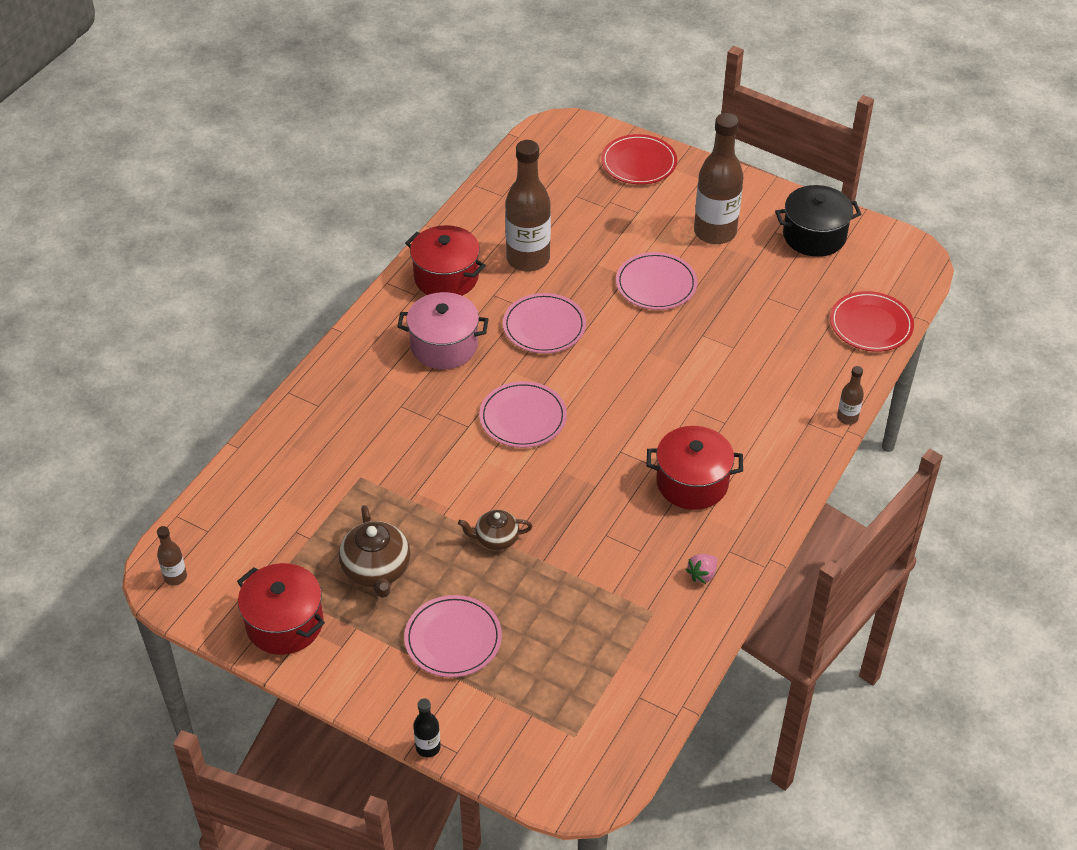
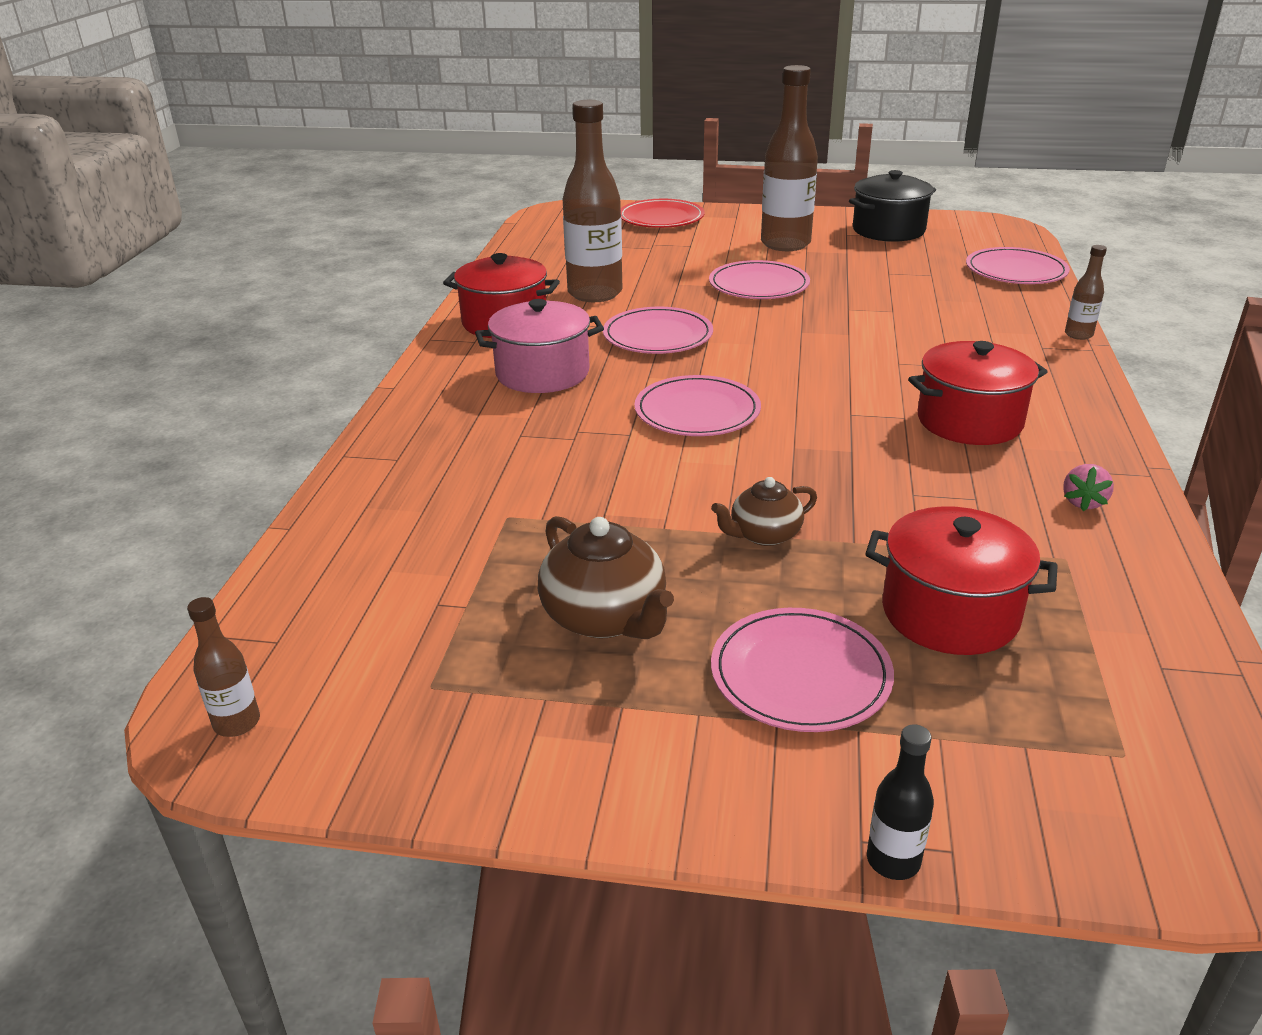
camera: 20 degrees left, 15 degrees down
(284, 623) = (486, 736): red pot -> red pot (950, 613)
(871, 324) = (1016, 271): red plate -> pink plate

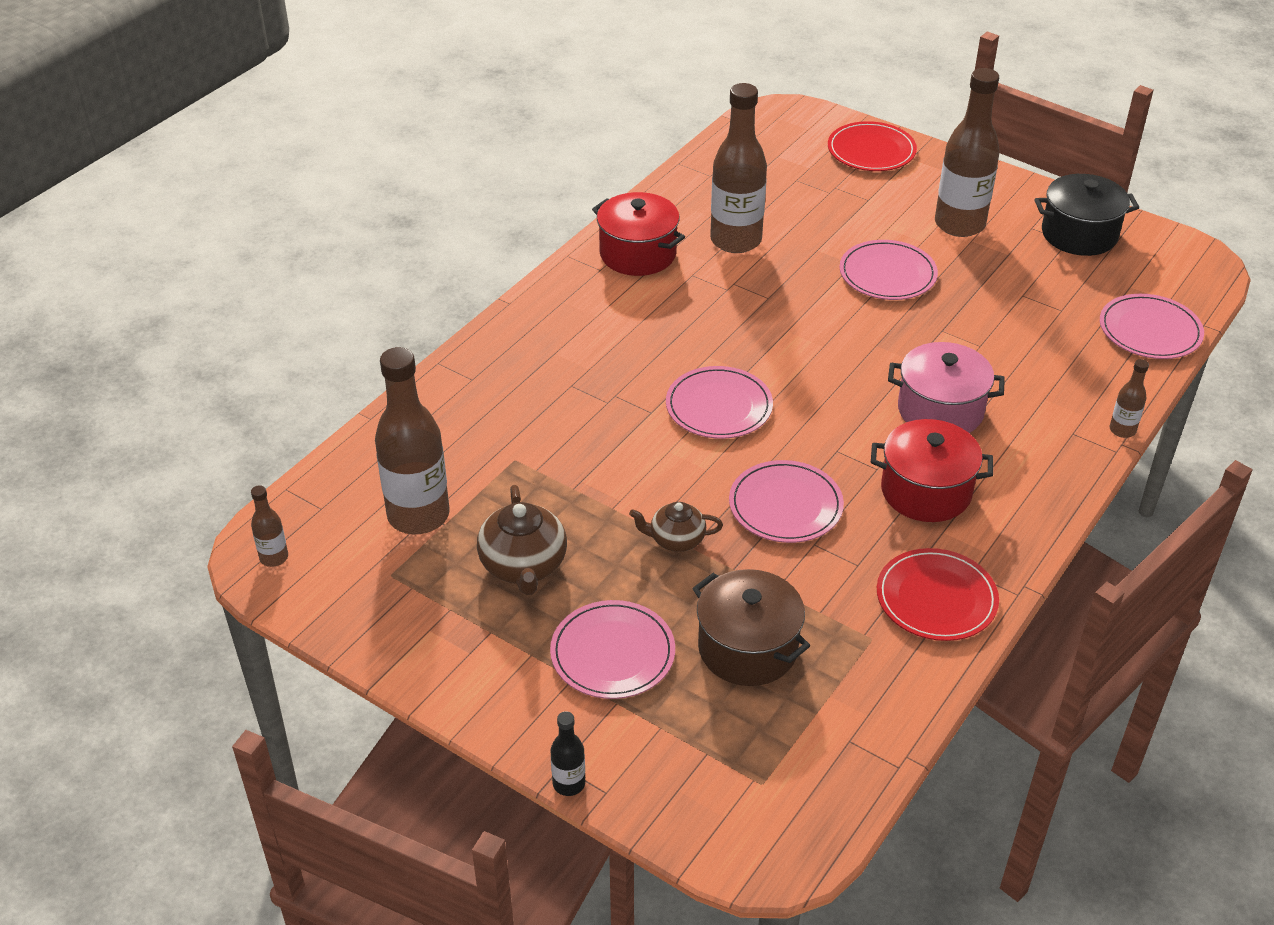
camera: 25 degrees right, 10 degrees up
(423, 607) = (418, 515): none -> brown bottle
(542, 373) = (629, 324): pink pot -> pink pot (940, 410)
(657, 335) = (751, 310): pink plate -> pink plate (785, 505)
(950, 613) = (747, 648): red pot -> brown pot
(1083, 502) = (936, 598): pink strawberry -> red plate

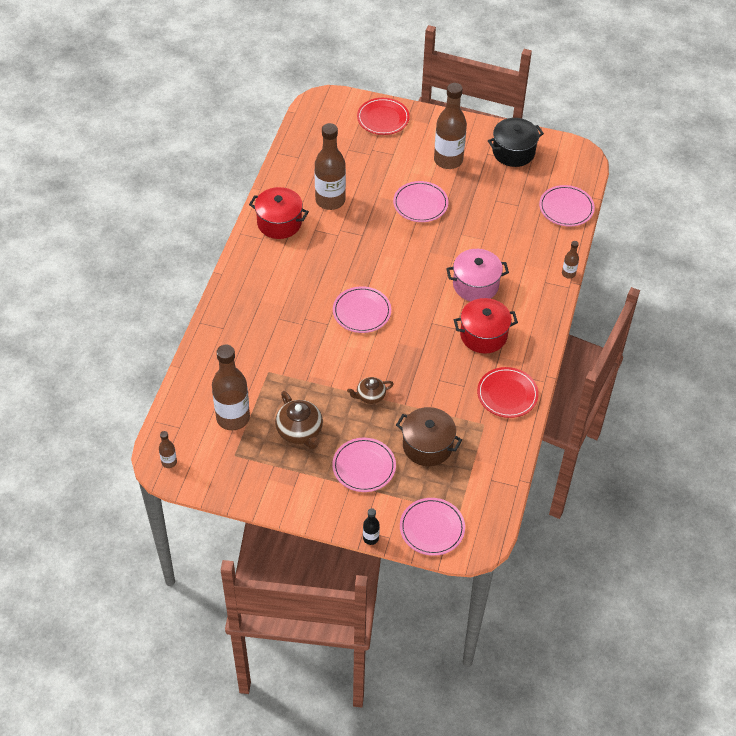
camera: 20 degrees left, 10 degrees up
(785, 505) = (417, 362): pink plate -> pink plate (432, 528)

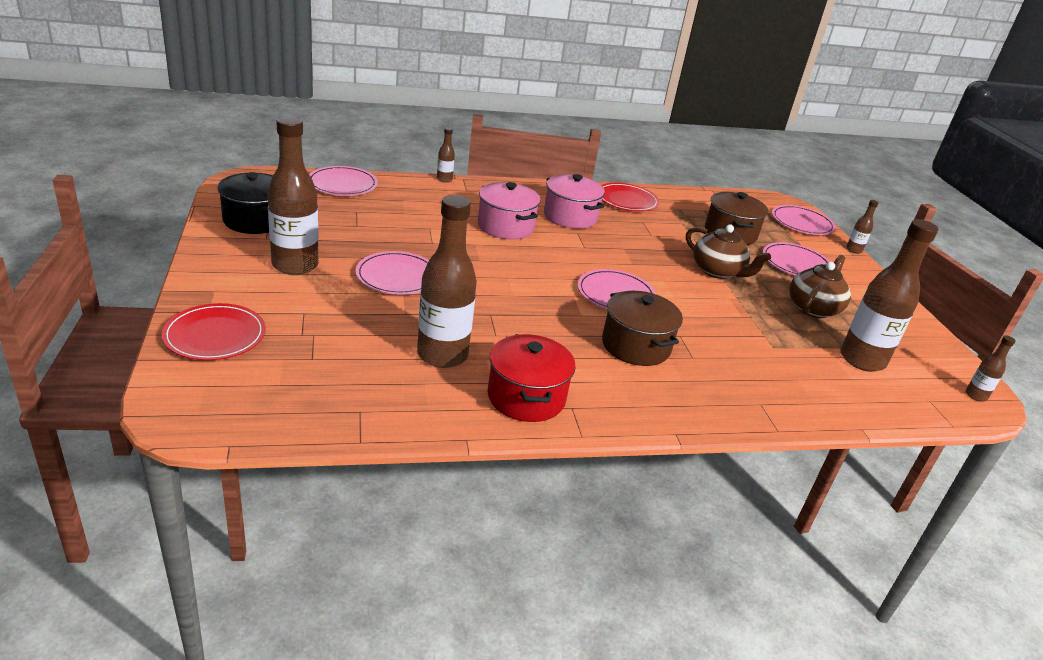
camera: 120 degrees left, 20 degrees down
(301, 294) = (635, 346): none -> brown pot
(370, 396) = (718, 271): brown teapot -> brown teapot, size x1.59
(370, 538) = (853, 250): black bottle -> brown bottle
(483, 335) = (570, 217): red pot -> pink pot

